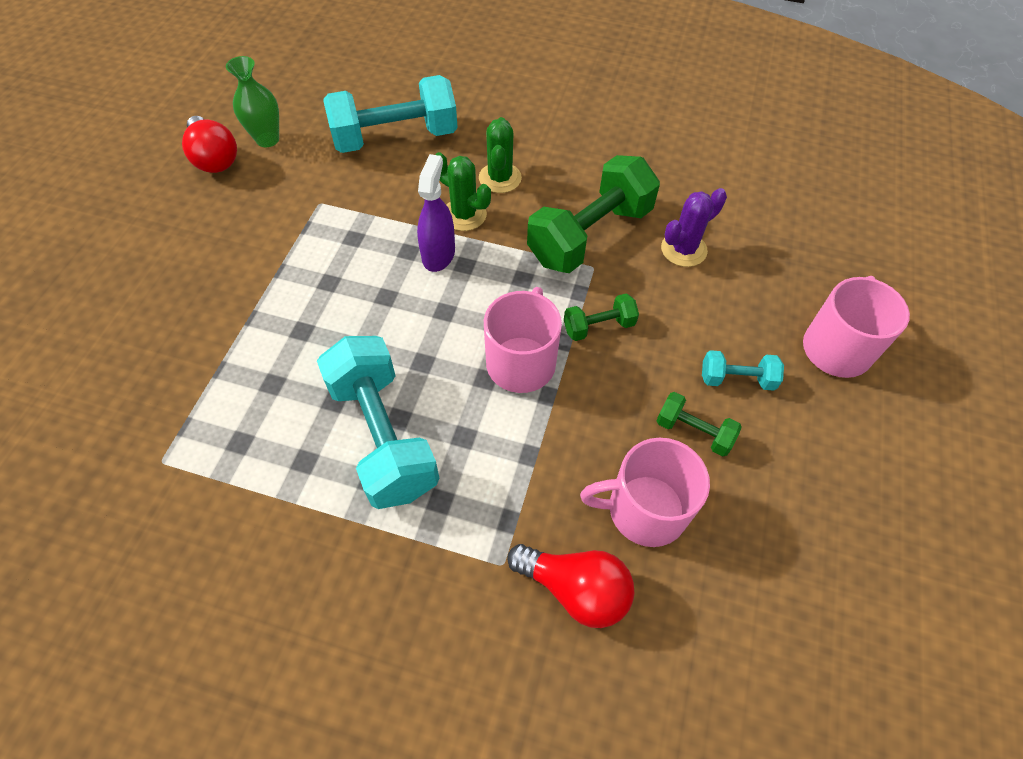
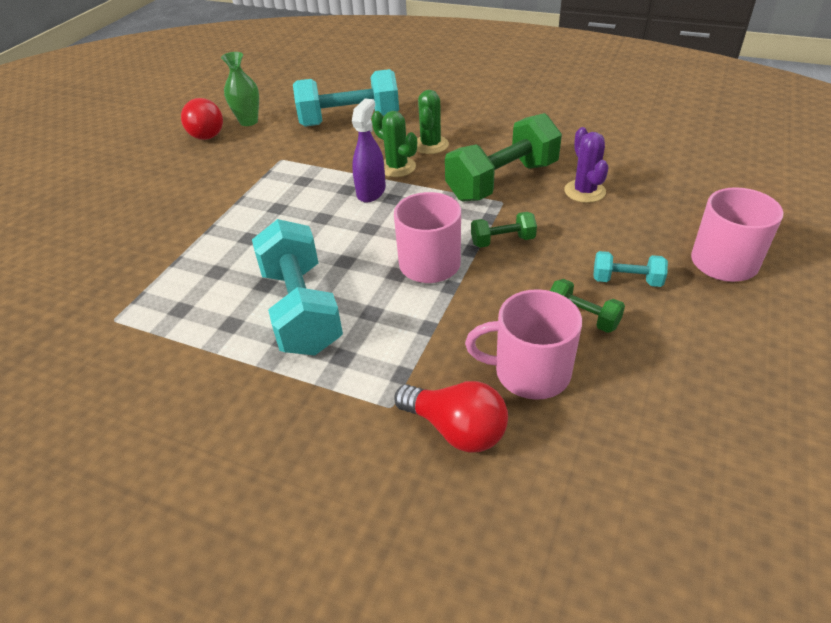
camera: 10 degrees right, 15 degrees down
(683, 249) = (584, 191): purple cactus -> purple cactus turned 75 degrees counterclockwise

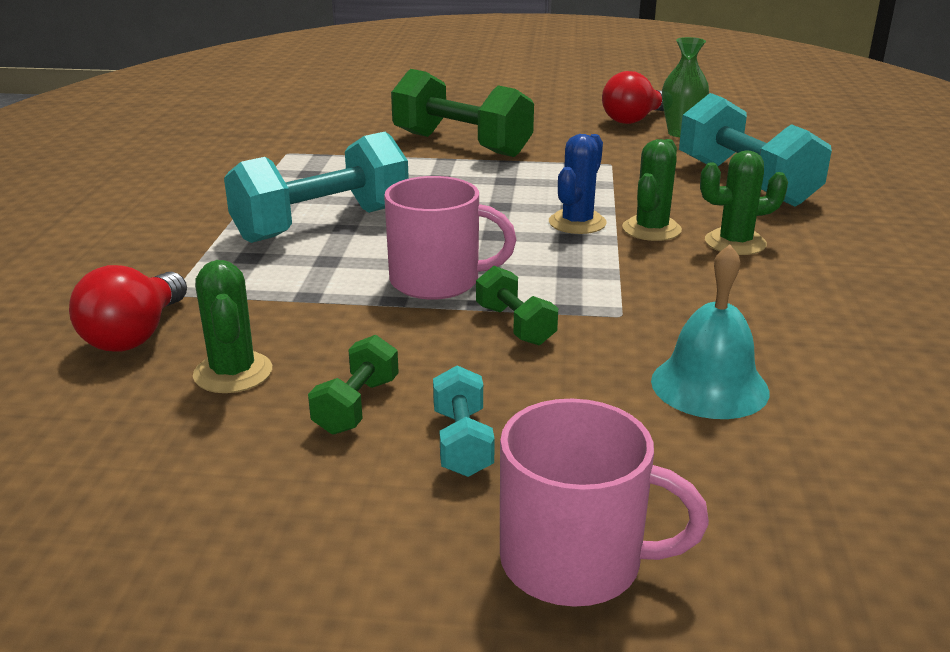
camera: 70 degrees right, 15 degrees down
(371, 192) = (577, 223): purple spray bottle -> blue cactus
(502, 181) = (679, 308): green dumbbell -> green dumbbell (461, 144)
(530, 372) = (233, 373): pink mug -> green cactus
(584, 191) = (709, 386): purple cactus -> turquoise bell

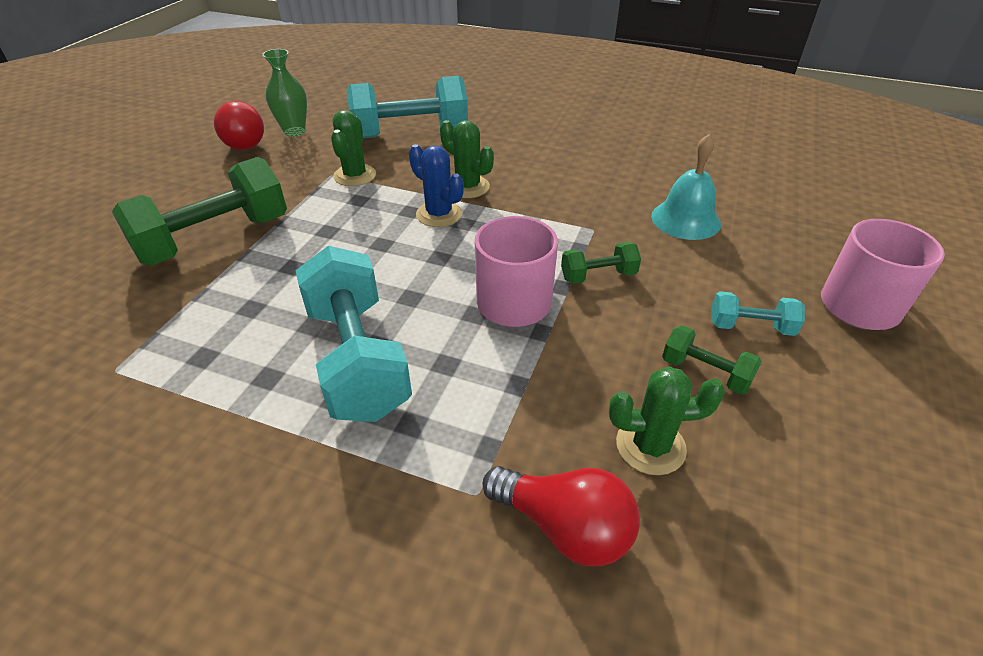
camera: 75 degrees left, 15 degrees up
(735, 243) = (505, 163): green cactus -> green cactus (355, 175)

